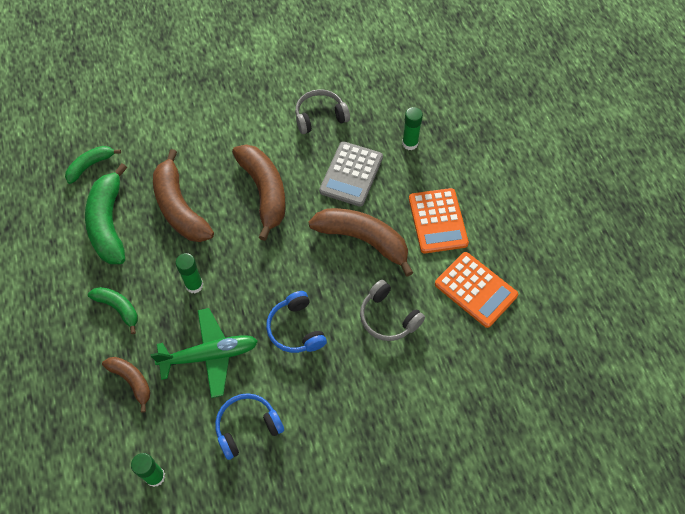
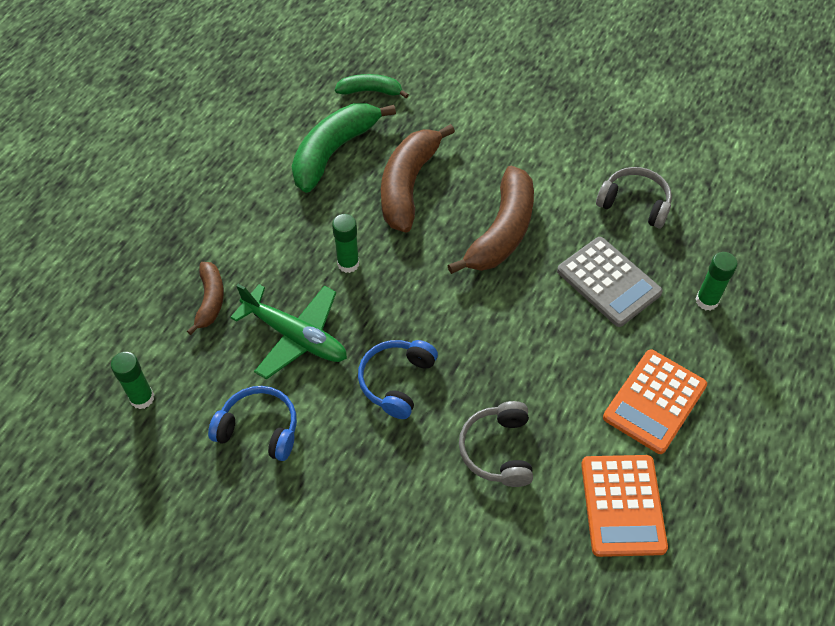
camera: 45 degrees right, 5 degrees down
(118, 308) = (265, 230): green banana -> none
(351, 174) = (608, 282): grey calculator -> grey calculator turned 105 degrees counterclockwise
(363, 240) = (553, 355): brown banana -> none

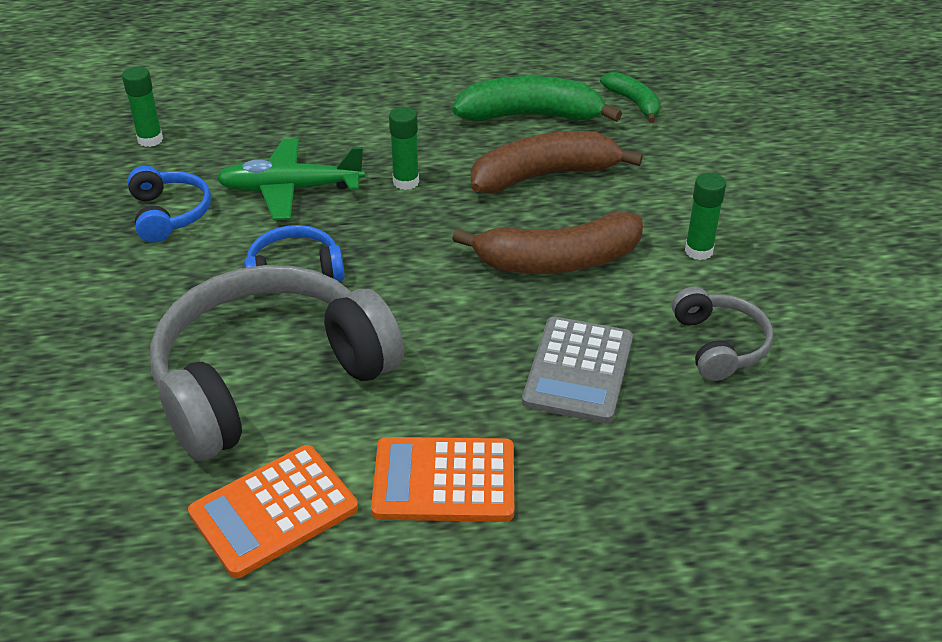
camera: 55 degrees right, 15 degrees down
(210, 300) = (284, 127): brown banana -> none
(295, 336) = (290, 189): green plane -> green plane turned 90 degrees clockwise
(497, 450) = (269, 378): grey headphones -> grey headphones, size x2.16
(706, 301) = (643, 469): green glue stick -> green glue stick (698, 251)

